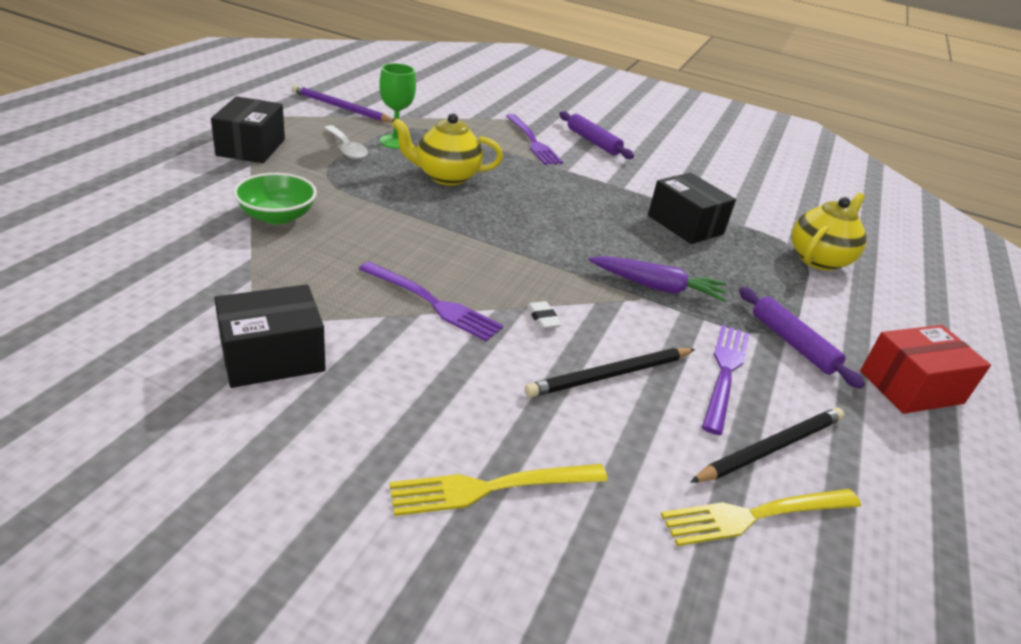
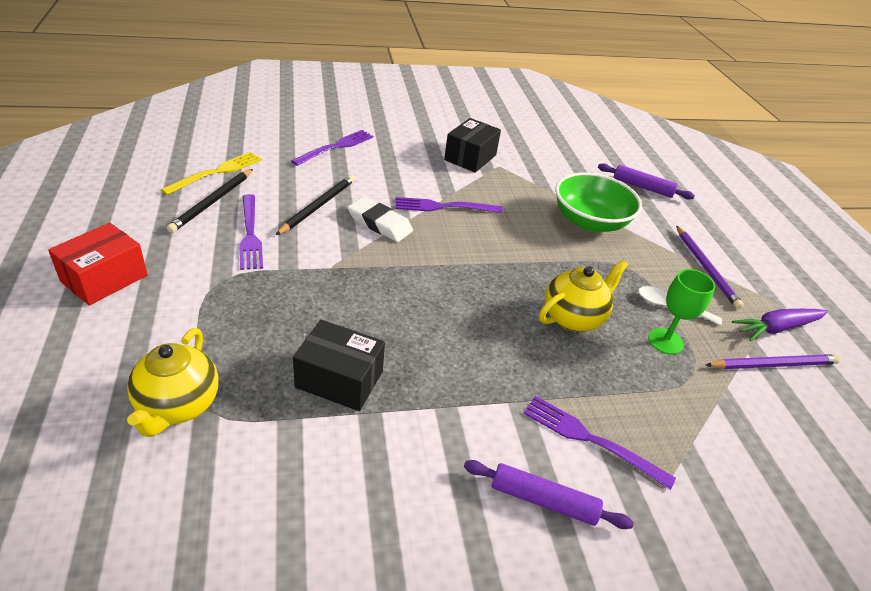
camera: 145 degrees right, 5 degrees up
(251, 147) = (705, 268): black box -> purple pencil
(277, 216) = (590, 221): green bowl -> green bowl, size x1.51
(490, 488) = (336, 147): yellow fork -> purple fork
(543, 318) = (380, 223): white eraser -> white eraser, size x2.07
(657, 287) = (325, 282): purple carrot -> purple carrot (777, 328)
(792, 343) = (204, 277): purple rolling pin -> purple rolling pin (642, 187)

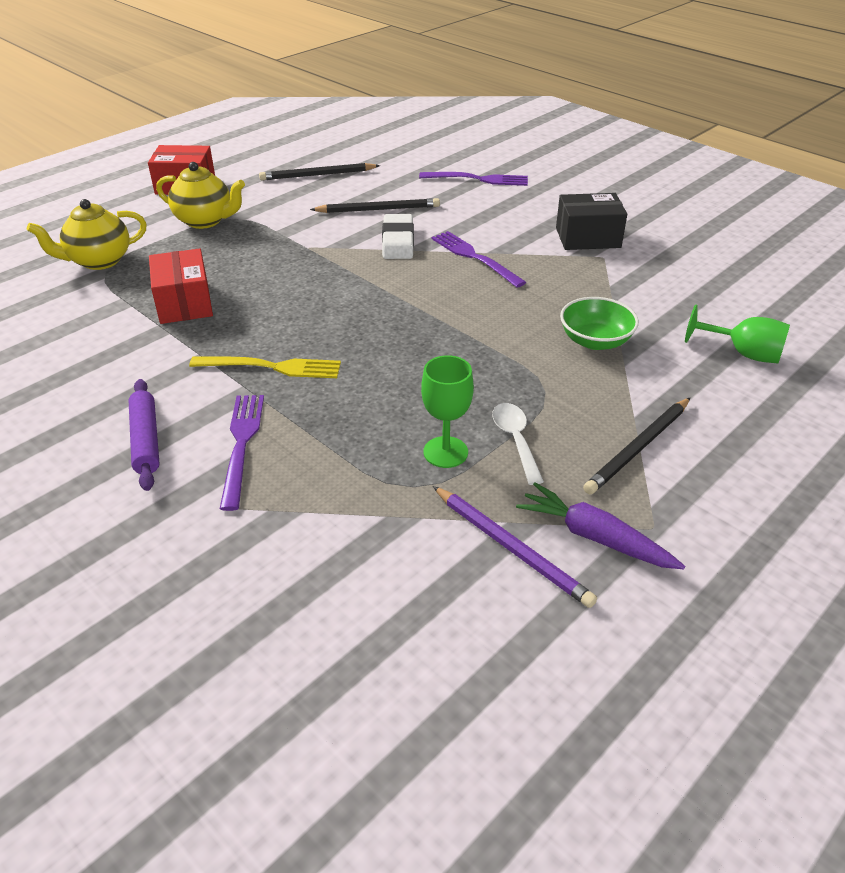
camera: 60 degrees right, 0 degrees up
(217, 172) = (357, 159): yellow fork -> yellow fork (273, 367)
(250, 235) = (300, 203): purple fork -> none
(339, 379) = (184, 303): black box -> red box
(573, 317) = (405, 383): yellow teapot -> yellow teapot (205, 221)
(590, 221) = (595, 341): green bowl -> green bowl, size x0.66
(642, 187) = (743, 353): purple rolling pin -> green goblet
(705, 268) = (639, 447): purple pencil -> black pencil

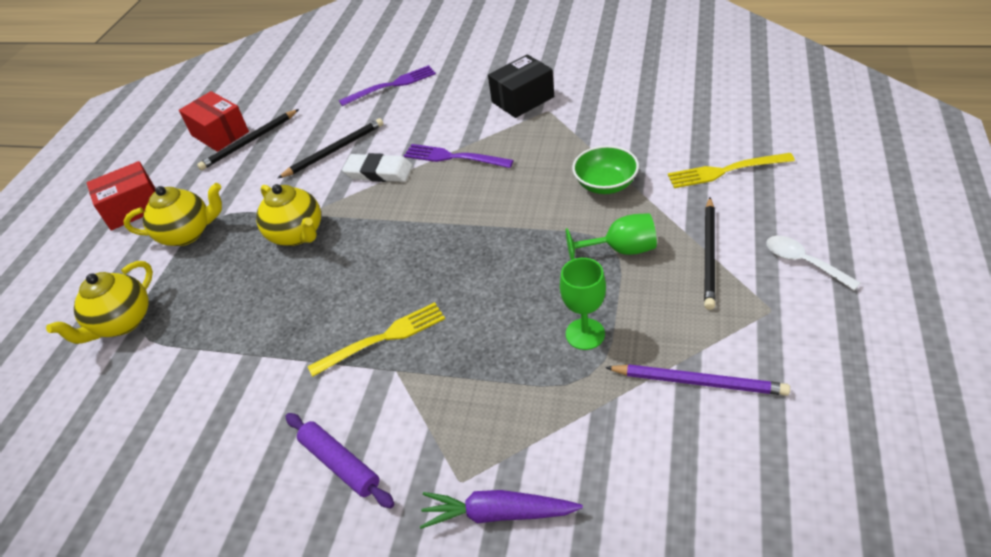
camera: 25 degrees left, 5 degrees up
(184, 303) = (247, 321): red box -> red box (220, 134)
(241, 443) = (424, 419): purple fork -> none
(285, 259) = (297, 234): none -> yellow teapot
(398, 241) = (379, 172): white eraser -> white eraser turned 45 degrees counterclockwise
(515, 440) = (624, 296): white spoon -> white spoon (803, 262)
(595, 537) = (743, 340): purple carrot -> purple carrot (498, 514)
(733, 384) = (724, 171): none -> yellow fork
(743, 353) = (709, 143): green goblet -> green goblet (621, 250)

